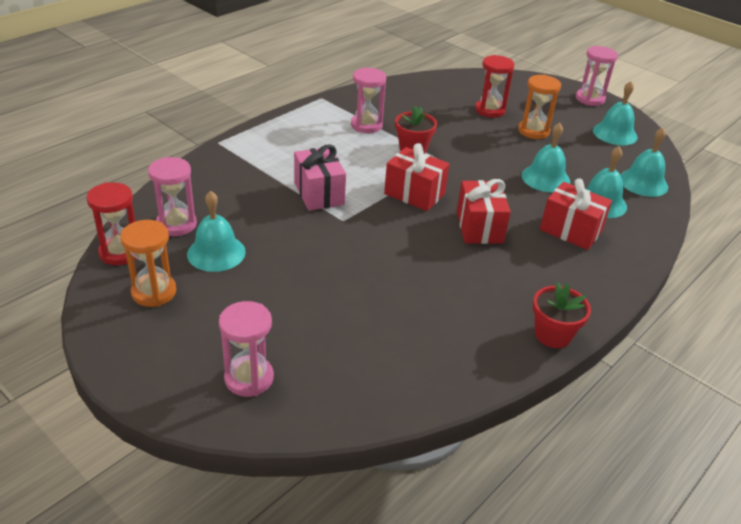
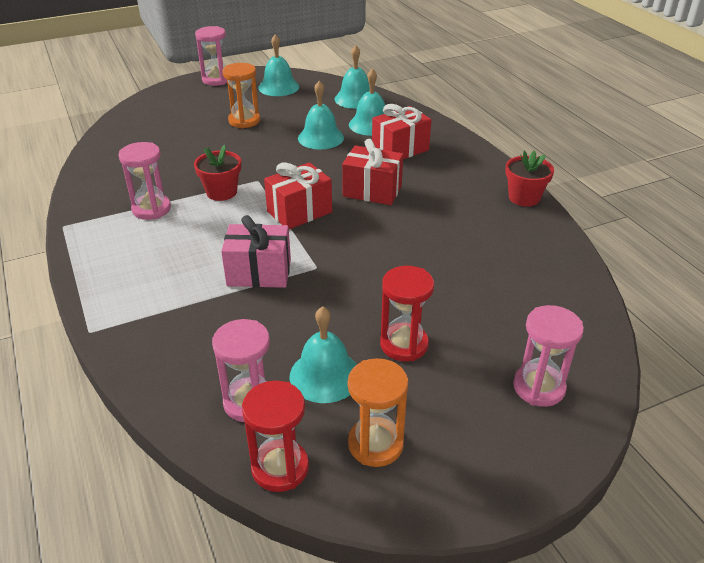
camera: 65 degrees left, 0 degrees up
(490, 110) = (189, 131): red hourglass -> red hourglass (404, 344)

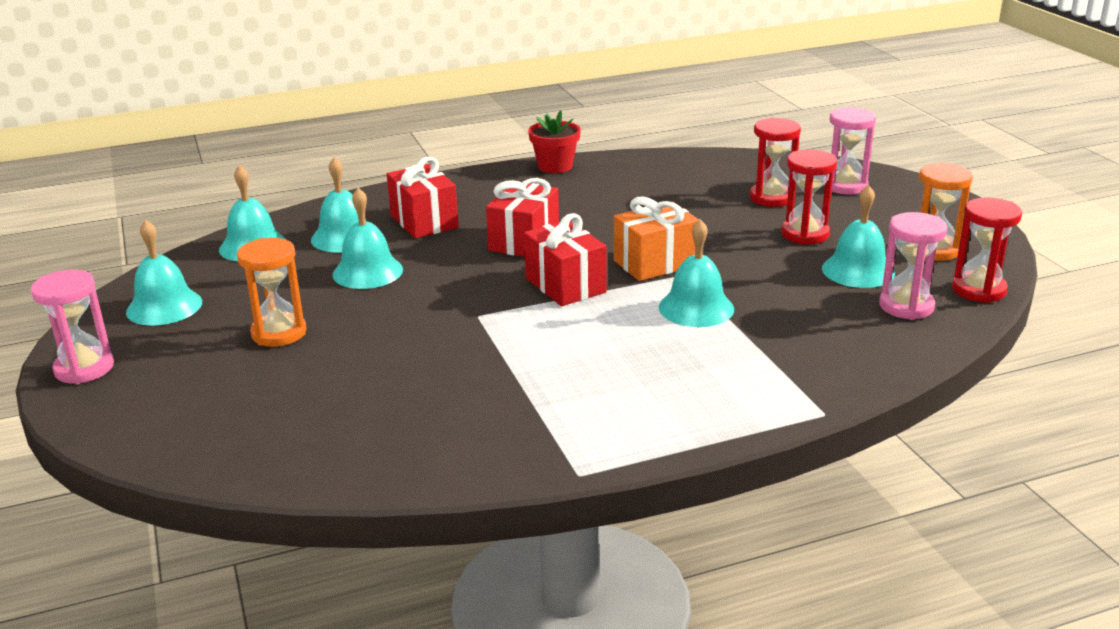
camera: 85 degrees left, 10 degrees down
(151, 209) = (541, 396): pink hourglass -> none
(221, 192) = (504, 341): red flower pot -> none
(259, 273) = (696, 308): pink gift -> turquoise bell
(337, 253) = (655, 263): none -> orange gift
(489, 326) = (771, 198): none -> red hourglass

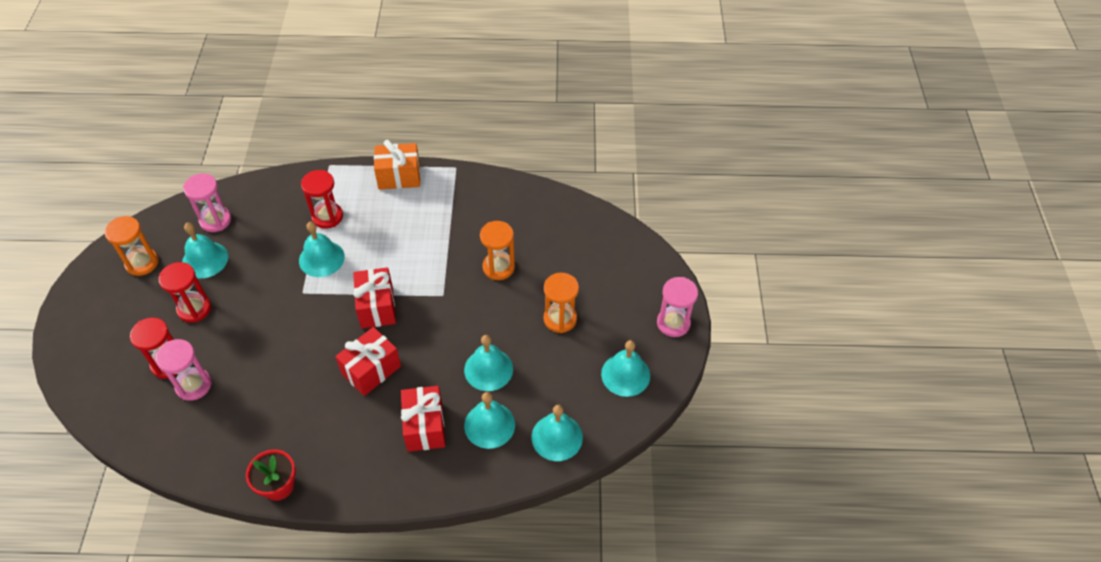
camera: 160 degrees left, 25 degrees up
(406, 362) = (498, 267): none -> orange hourglass
(655, 263) = (309, 311): orange gift -> orange gift (399, 176)
(845, 186) = (105, 360): pink hourglass -> pink hourglass (193, 385)
(978, 290) = (164, 219): red hourglass -> red hourglass (327, 217)

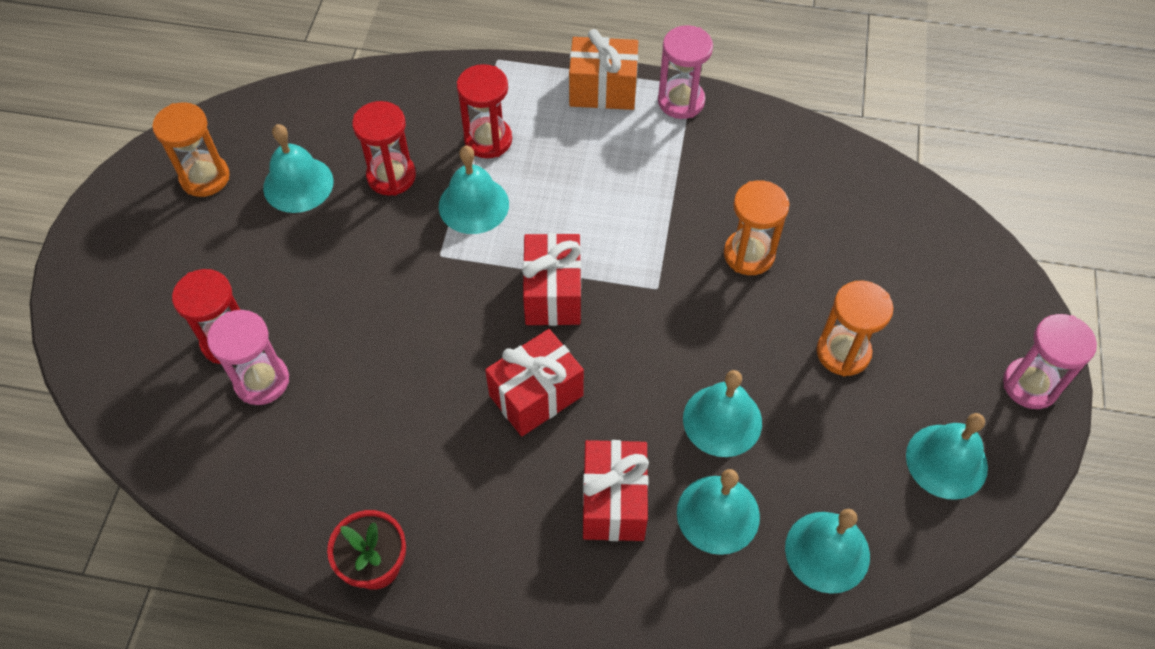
camera: 10 degrees right, 5 degrees up
(194, 309) = (275, 259): red hourglass -> red hourglass (391, 176)
(215, 220) = (319, 125): pink hourglass -> pink hourglass (681, 101)

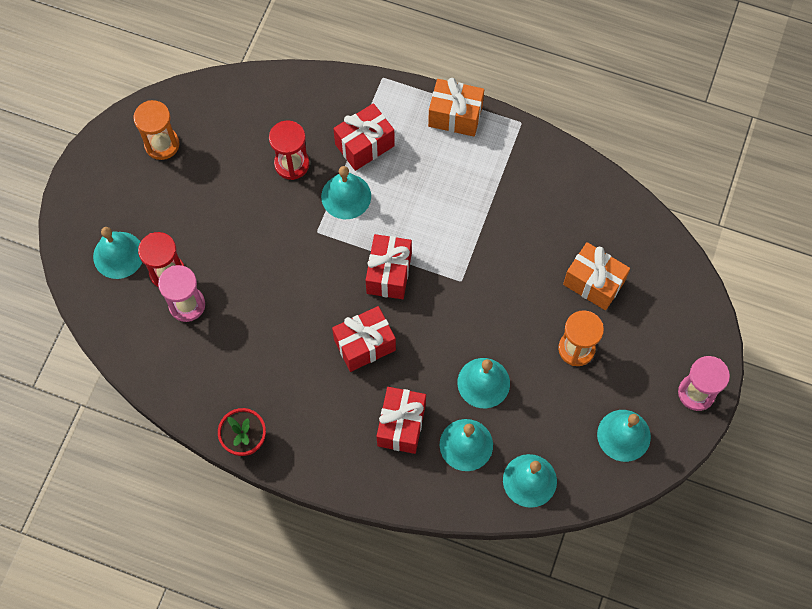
camera: 10 degrees right, 10 degrees up
(298, 184) = (226, 160): turquoise bell -> turquoise bell (118, 255)
(488, 140) = (364, 145): red hourglass -> red gift
(681, 101) = (510, 135): pink hourglass -> none
(749, 254) = (530, 266): orange hourglass -> none
(842, 263) = (593, 283): none -> orange gift

